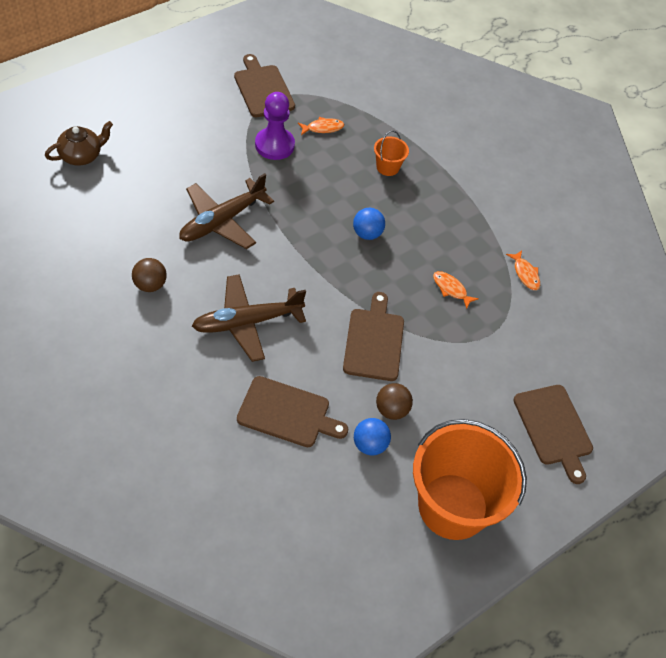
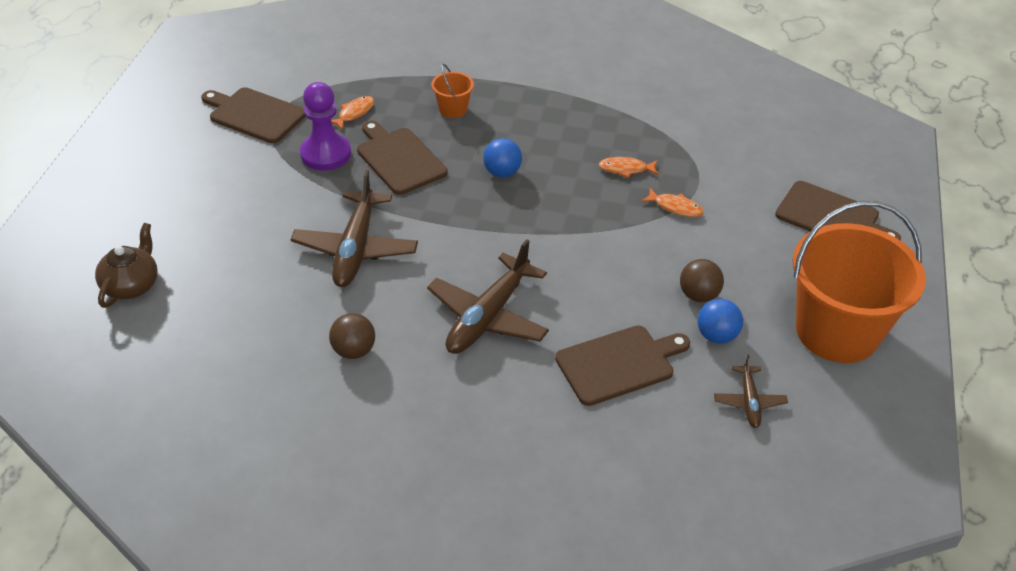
camera: 35 degrees left, 10 degrees down
(337, 502) = (749, 401): none -> brown plane
(374, 341) = (616, 252): brown cutting board -> brown cutting board (399, 159)
(525, 274) = (667, 119): orange fish -> orange fish (675, 207)

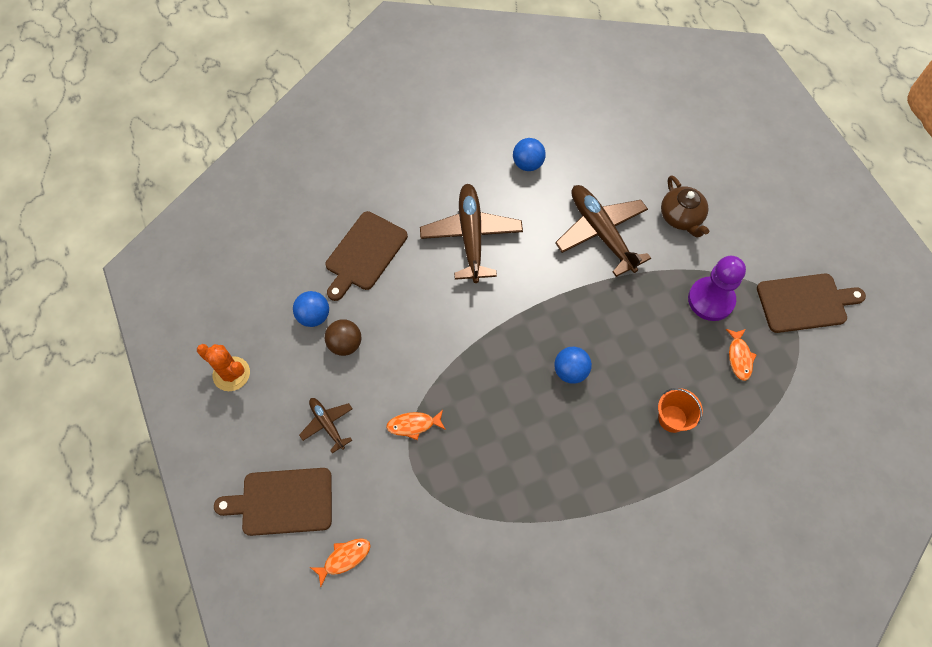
camera: 145 degrees right, 20 degrees up
(132, 285) = (697, 123): brown teapot -> brown teapot (681, 217)
(354, 351) = (528, 164): brown ball -> blue ball
(399, 159) = (656, 332): brown cutting board -> none
(626, 169) = (480, 443): orange fish -> orange fish (344, 558)
(749, 401) = (267, 277): brown plane -> brown plane (327, 424)
(837, 331) = (231, 374): orange bucket -> orange cactus

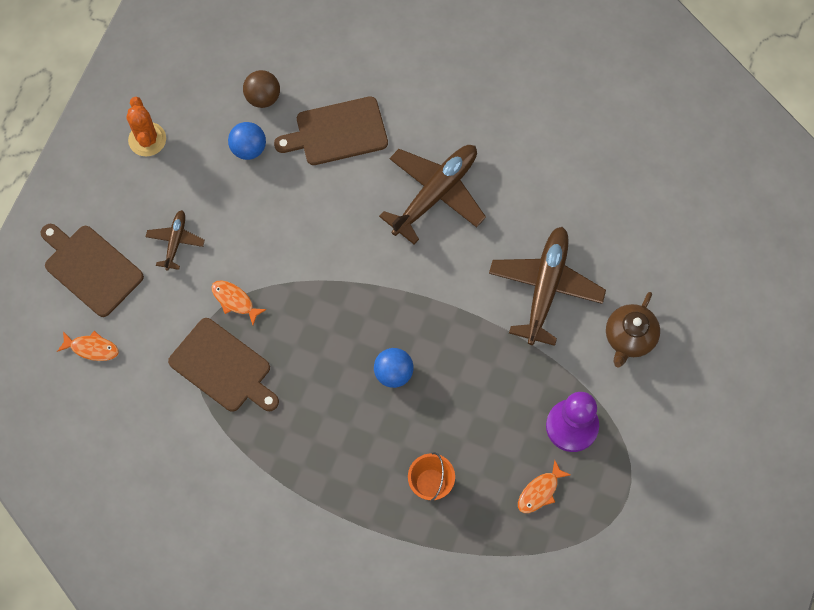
camera: 45 degrees right, 5 degrees up
(345, 344) = (249, 192): brown ball -> brown ball (263, 97)
(528, 164) = (551, 174): blue ball -> none
(805, 303) = (649, 504): brown cutting board -> brown cutting board (223, 367)

